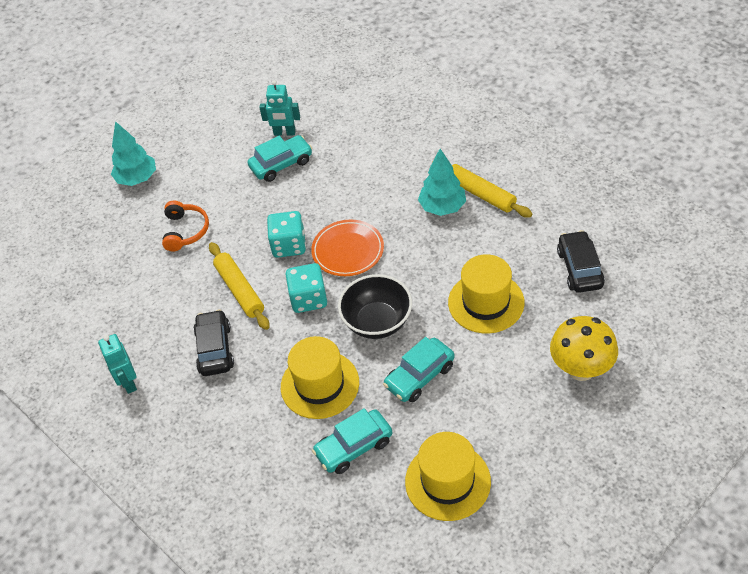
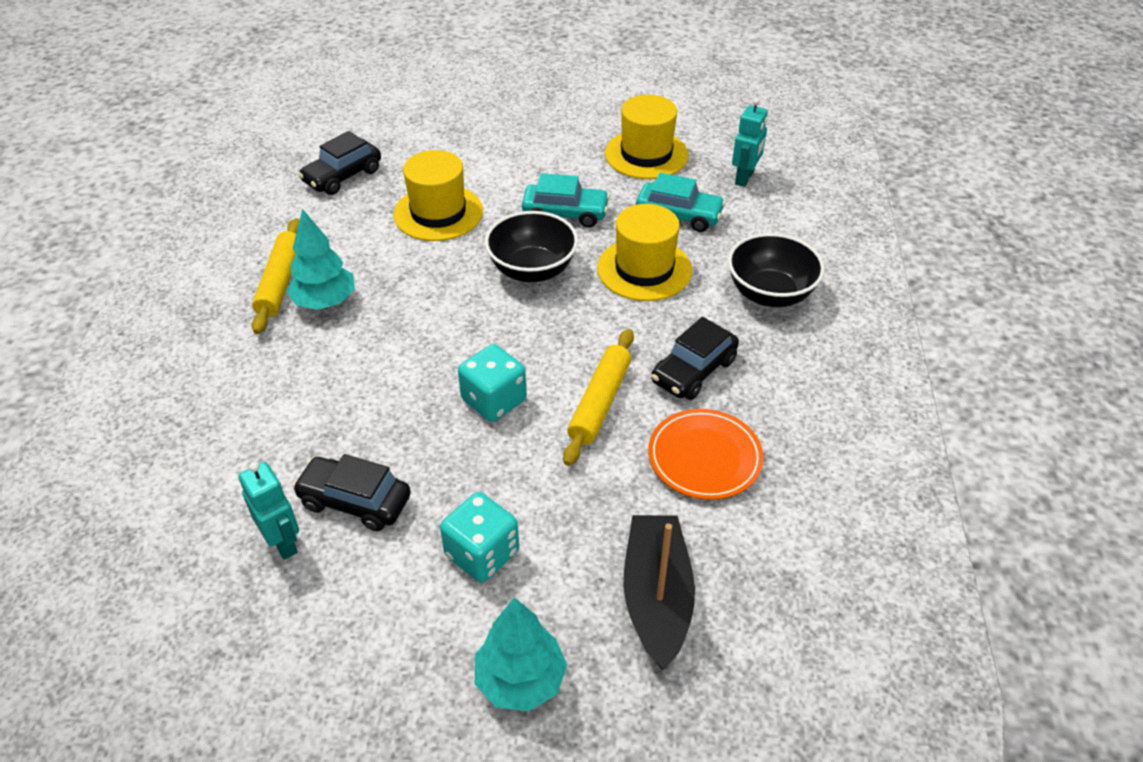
camera: 135 degrees left, 5 degrees down
(117, 243) = (656, 597): none -> black boat
(128, 382) = (811, 415): turquoise robot -> turquoise robot (744, 178)
(185, 231) = (564, 527): orange headphones -> none
(229, 441) = (770, 294): none -> black bowl
(281, 164) = (355, 501): turquoise car -> black car
(308, 299) = (554, 336): turquoise dice -> turquoise dice (482, 554)
(348, 250) = (456, 344): orange plate -> orange plate (704, 457)
(581, 369) = (463, 135): yellow mushroom -> none

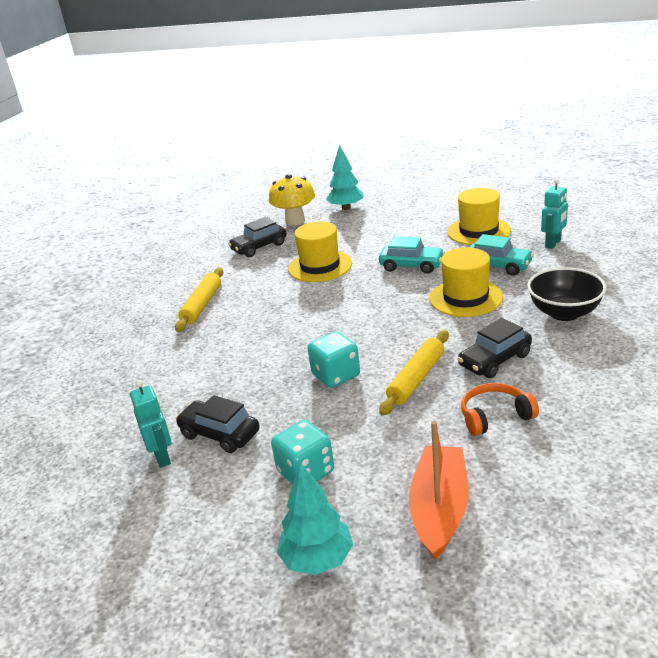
camera: 15 degrees right, 15 degrees down
(325, 302) = (229, 316): turquoise tree -> turquoise tree (346, 208)
(386, 128) = (295, 221): none -> yellow mushroom
(532, 270) = (380, 298): black bowl -> none
(656, 597) = (439, 509): black boat -> orange boat
(704, 457) = (495, 416): orange plate -> orange headphones

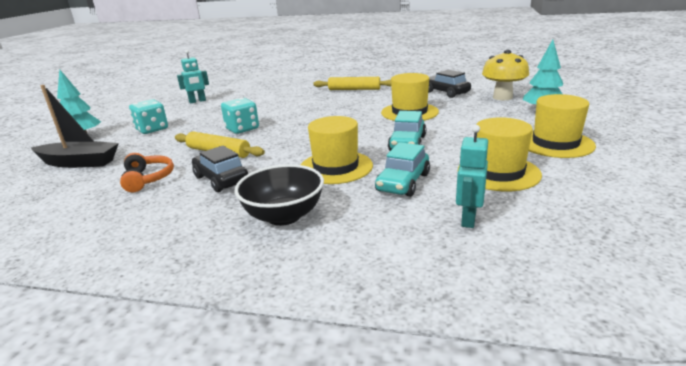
camera: 85 degrees right, 5 degrees down
(220, 434) = (206, 109): black car -> none
(424, 209) = (555, 143): none -> yellow hat
(439, 509) = (79, 163): orange boat -> black boat
(553, 244) = (468, 219): turquoise robot -> turquoise robot turned 75 degrees clockwise

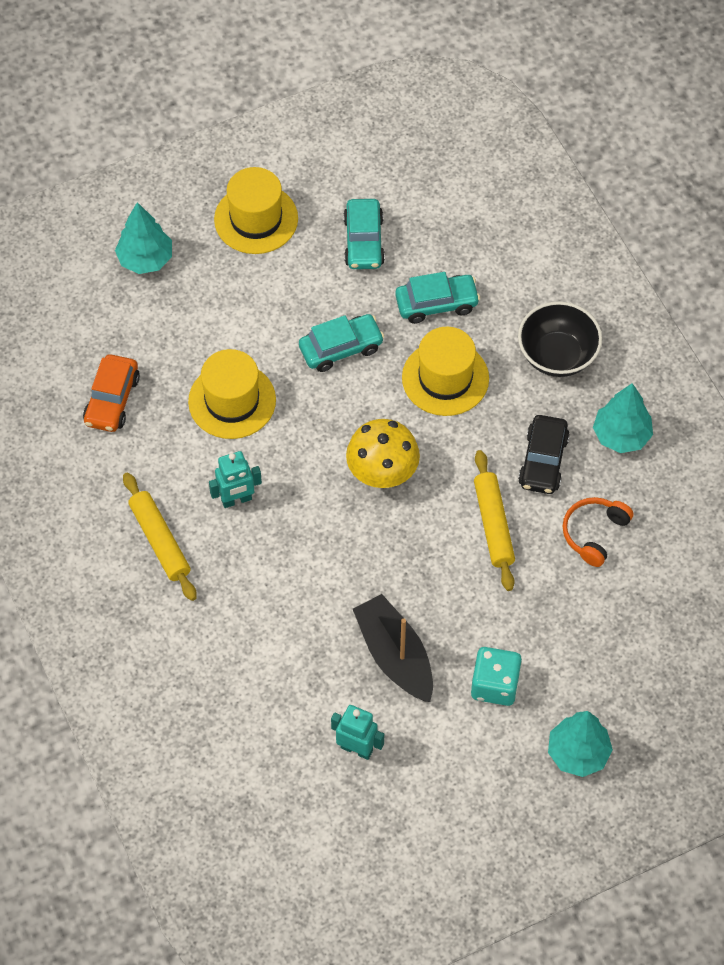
camera: 130 degrees left, 35 degrees up
(79, 163) = (625, 655): black boat -> black boat (395, 655)
(176, 216) = (621, 435): none -> turquoise tree
(242, 129) = (416, 563): turquoise dice -> none
(446, 92) = (112, 400): black car -> orange car
(468, 219) = (465, 231): turquoise robot -> turquoise robot (236, 500)
(498, 172) = (363, 241): yellow hat -> turquoise car
(502, 97) = (102, 320): yellow mushroom -> yellow mushroom (382, 474)

